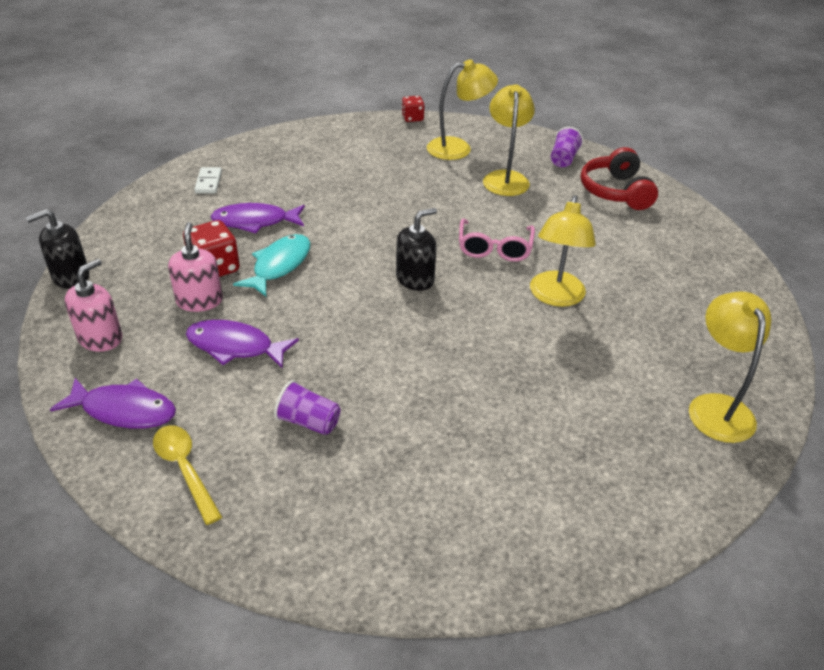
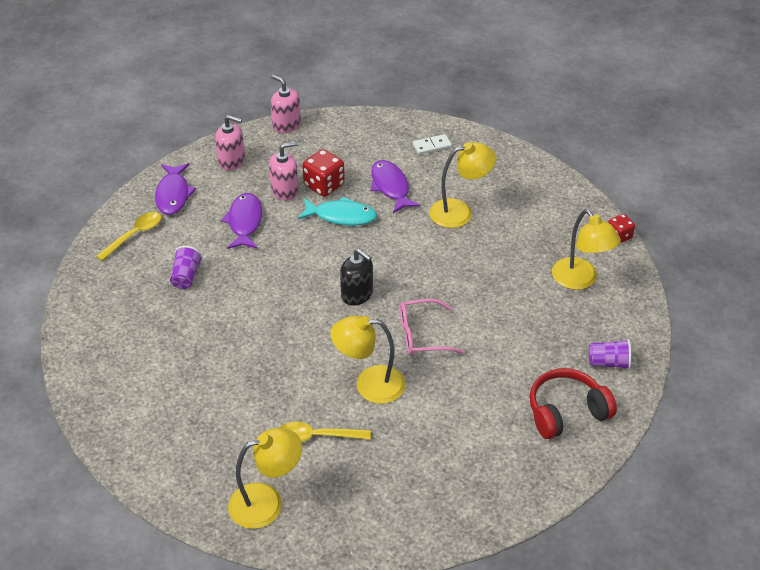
camera: 75 degrees right, 5 degrees up
(70, 277) = (286, 125): black soap dispenser -> pink soap dispenser
(505, 178) = (543, 323): yellow lamp -> yellow lamp (460, 212)
(623, 349) = (317, 436): none -> yellow spoon

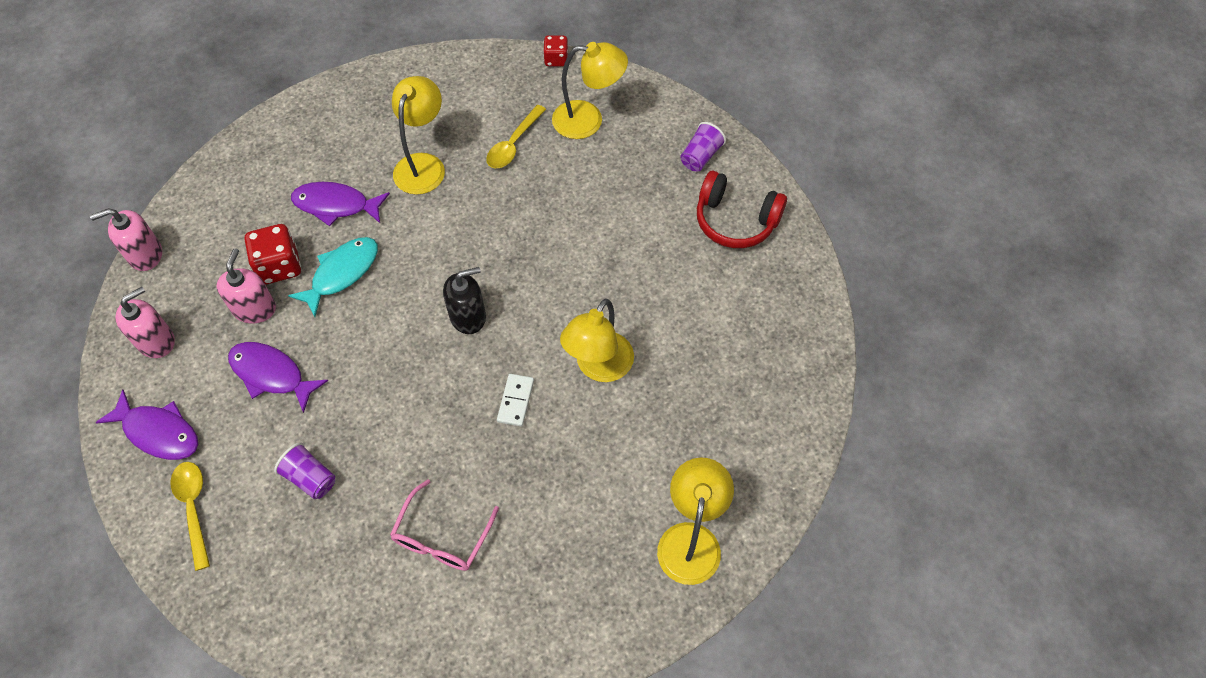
camera: 60 degrees left, 15 degrees up
(317, 436) = (634, 449): yellow spoon -> yellow spoon (513, 144)
(422, 335) = (565, 286): pink glasses -> pink glasses (442, 537)
(432, 146) = (306, 136): white domino -> white domino (516, 401)
(566, 411) = (735, 220): red headphones -> red headphones turned 75 degrees counterclockwise

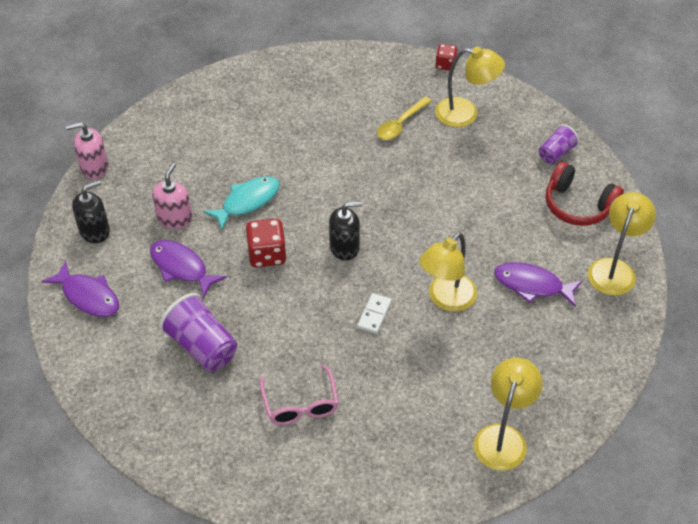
camera: 10 degrees right, 10 degrees down
(156, 341) = (94, 231): pink soap dispenser -> black soap dispenser
(193, 508) = (108, 354): yellow spoon -> none
(279, 266) = (198, 190): red dice -> red dice (267, 255)
(310, 478) = (202, 346): purple cup -> purple cup, size x1.67
(335, 205) = (249, 151): purple fish -> purple fish (532, 285)
(423, 164) = (324, 130): yellow lamp -> yellow lamp (614, 269)
(442, 537) = (300, 404): pink glasses -> pink glasses turned 45 degrees counterclockwise

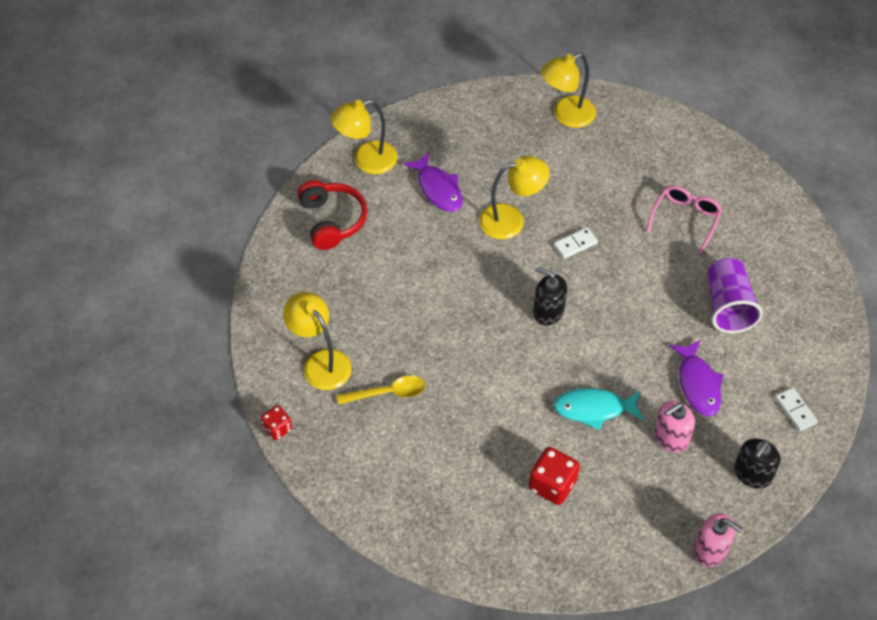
camera: 140 degrees left, 5 degrees up
(88, 296) = (795, 410): purple fish -> white domino
(94, 231) = (752, 474): black soap dispenser -> black soap dispenser turned 60 degrees counterclockwise
(267, 255) = (617, 347): red dice -> red dice (552, 485)
(556, 153) = (293, 273): purple cup -> none

